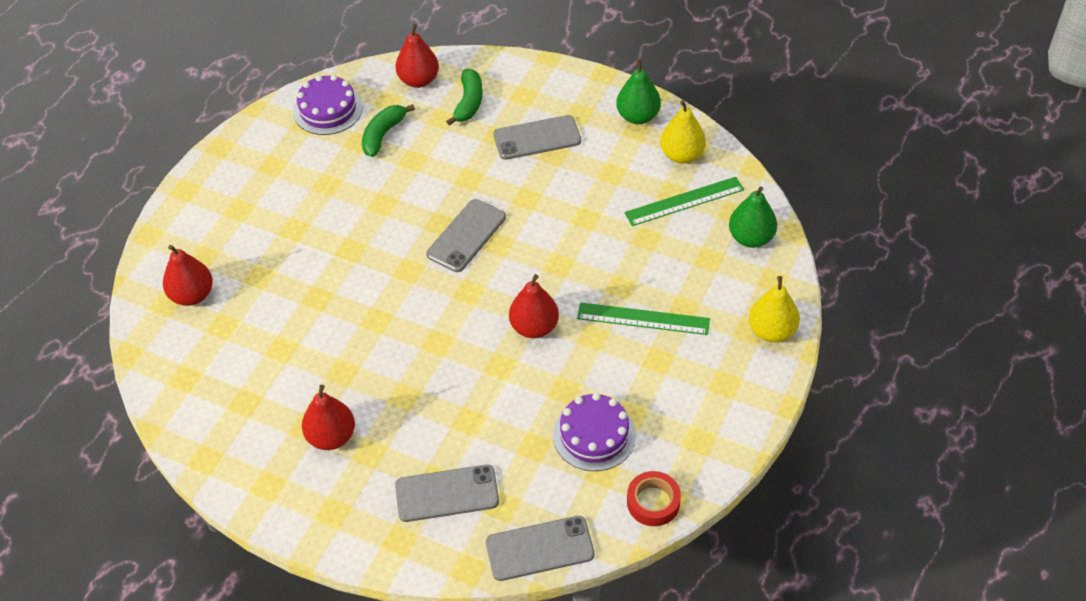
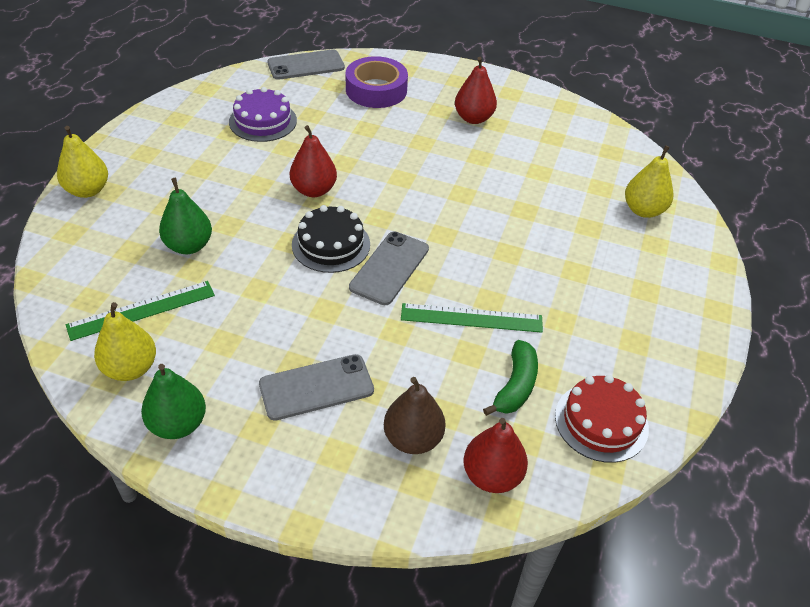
camera: 170 degrees right, 5 degrees down
(192, 295) = (643, 210): red pear -> yellow pear
(328, 109) = (601, 422): purple cake -> red cake
(447, 493) = (376, 90): grey phone -> purple tape
(469, 103) = (413, 439): green banana -> brown pear
(519, 261) = (331, 244): none -> black cake
(643, 319) = (209, 198): green ruler -> green ruler (471, 318)
(653, 502) = (221, 86): red tape -> none
(751, 238) = (77, 272): green pear -> green pear (189, 246)

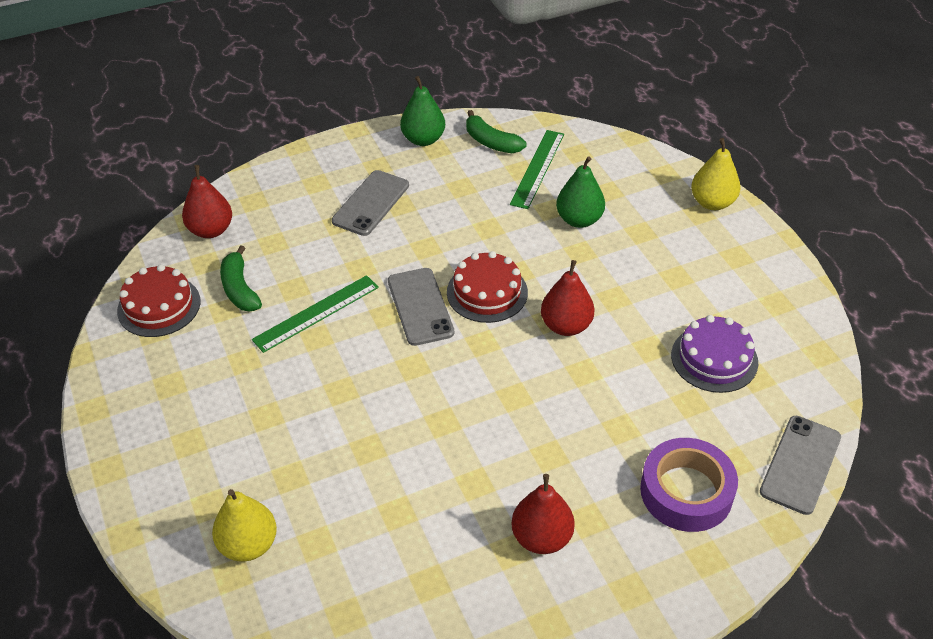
camera: 140 degrees right, 0 degrees up
(130, 368) = (491, 142): yellow pear -> green banana
(331, 244) = (487, 292): black cake -> red cake
(413, 439) = (279, 217): brown pear -> none

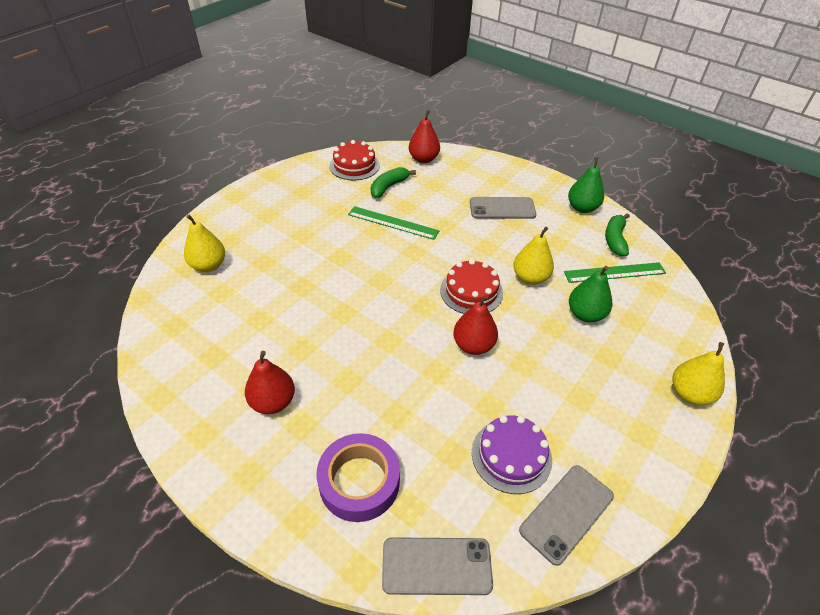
camera: 60 degrees right, 0 degrees up
(420, 306) = (433, 264): grey phone -> grey phone (567, 513)
(500, 235) = (530, 278): none -> yellow pear

